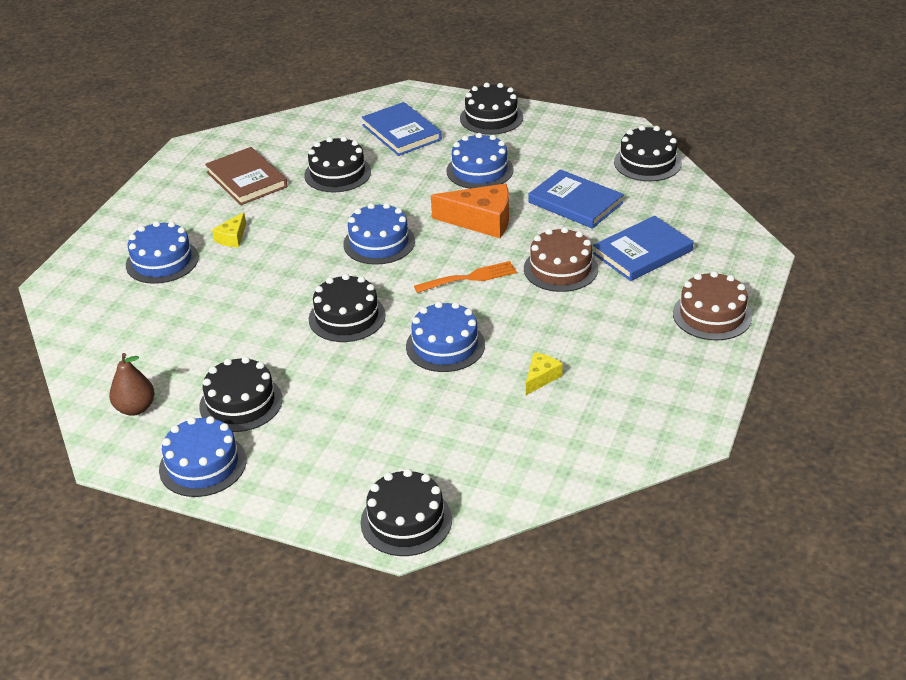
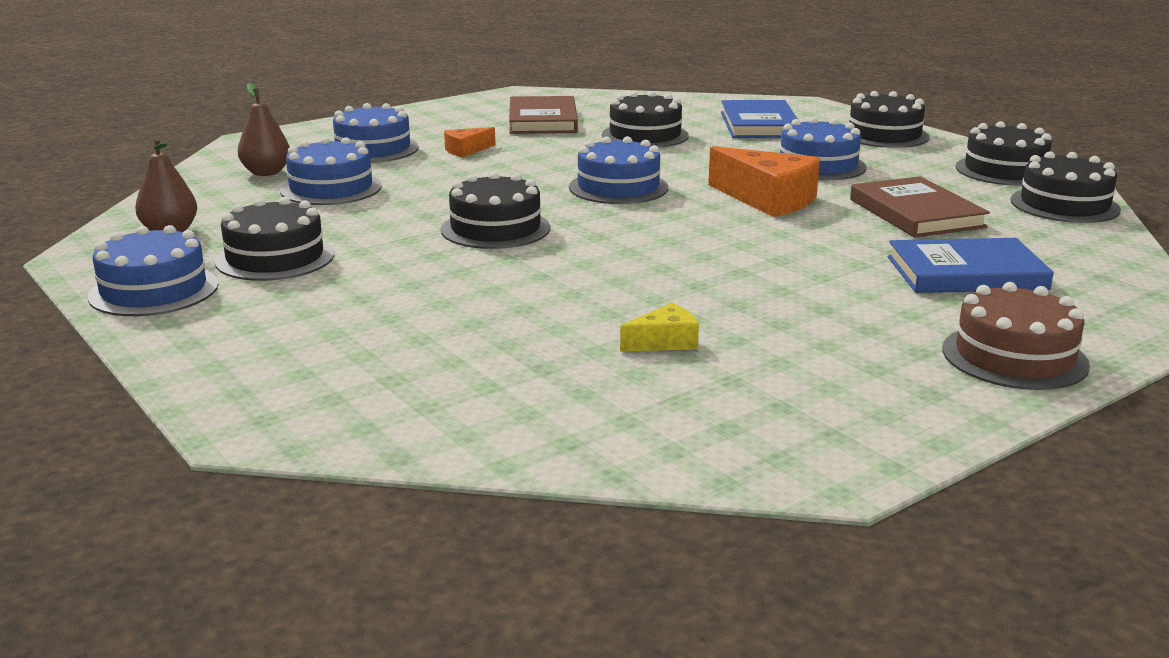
camera: 30 degrees right, 15 degrees down
(118, 319) = (266, 173): none -> brown pear
(232, 237) = (466, 150): yellow cheese -> orange cheese
(406, 521) = (283, 415): black cake -> black cake (1005, 170)
(445, 345) = (577, 280): blue cake -> blue cake (331, 188)
(470, 278) = (690, 237): orange fork -> none
(560, 269) = (824, 258): brown cake -> none
(575, 203) = (916, 213): blue book -> brown book

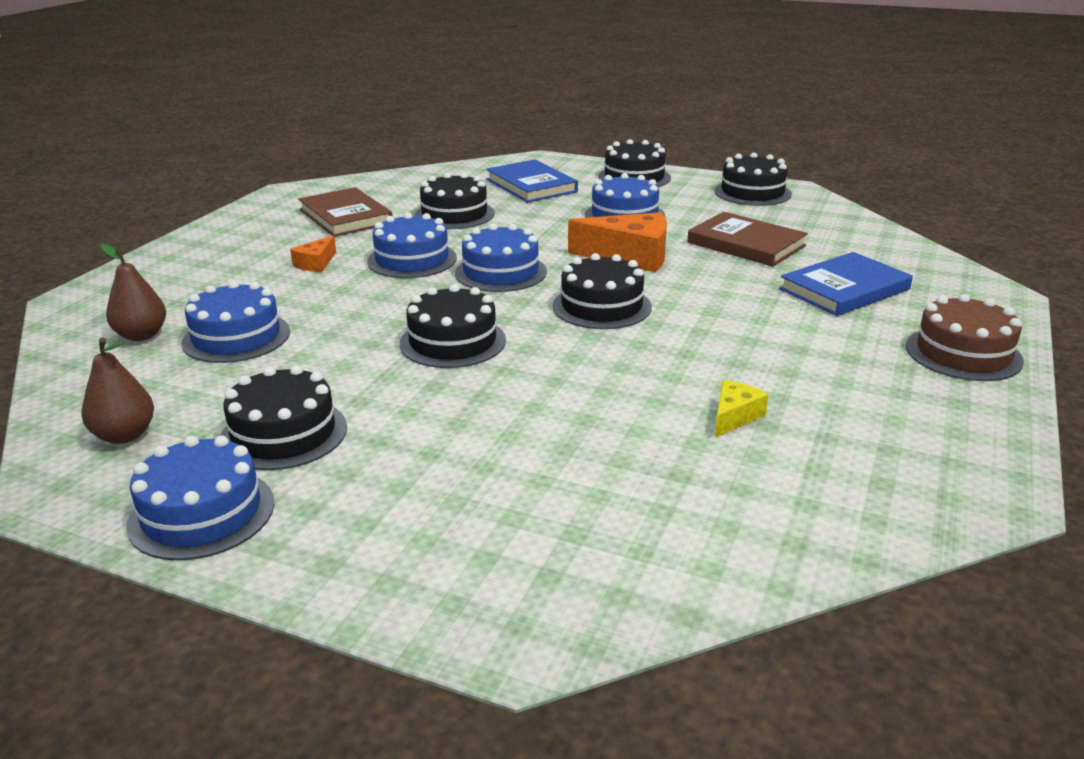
camera: 30 degrees left, 5 degrees up
(373, 149) = (221, 282): blue cake -> blue cake (412, 260)
(1064, 205) = (825, 214): black cake -> black cake (602, 306)

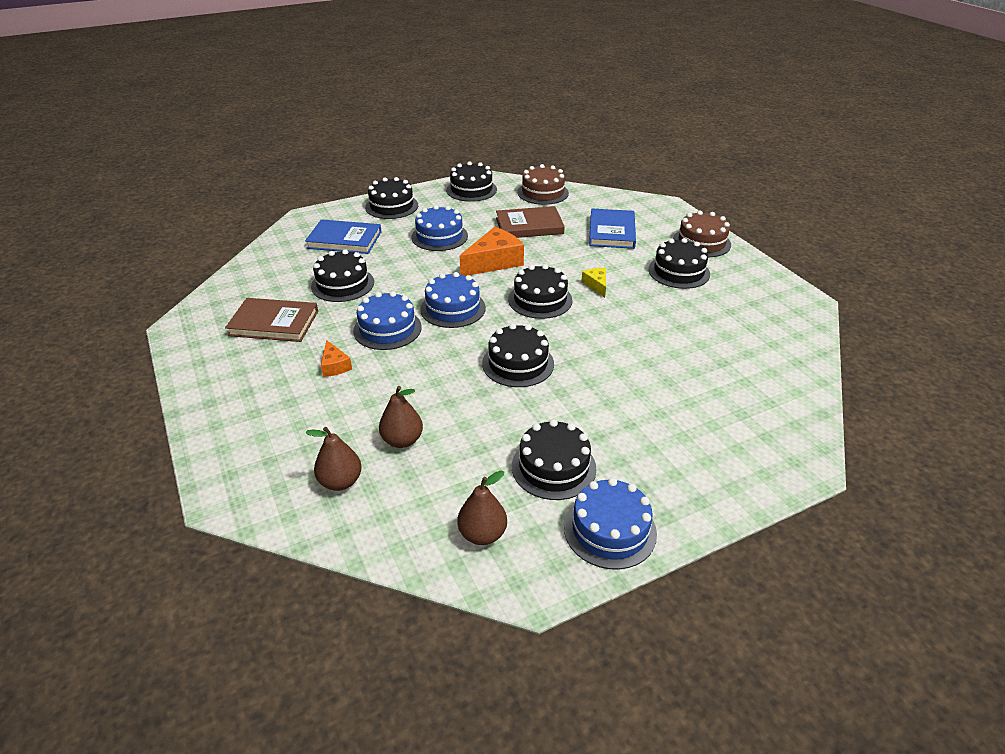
camera: 50 degrees left, 10 degrees up
(236, 337) = (402, 440): blue cake -> brown pear
(734, 416) = (690, 323): yellow cheese -> yellow cheese (596, 285)
(837, 223) = (543, 193): none -> brown cake
(846, 364) = (679, 272): none -> black cake

